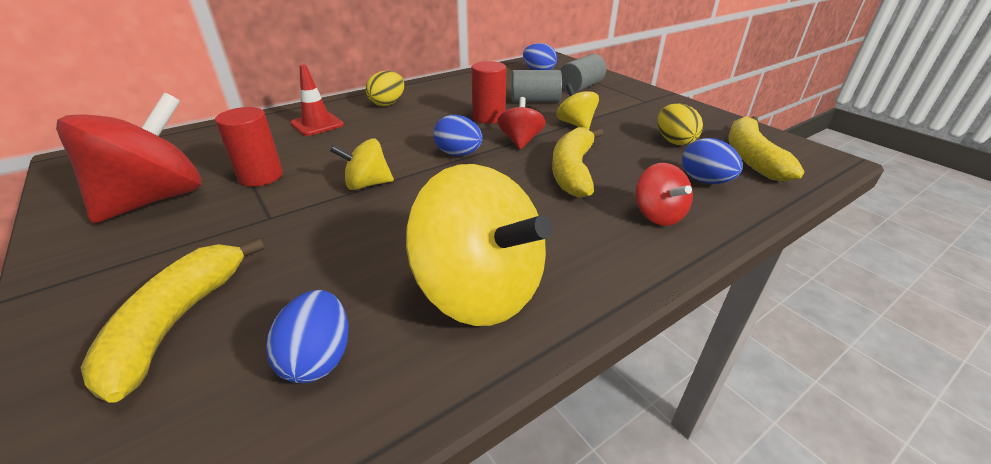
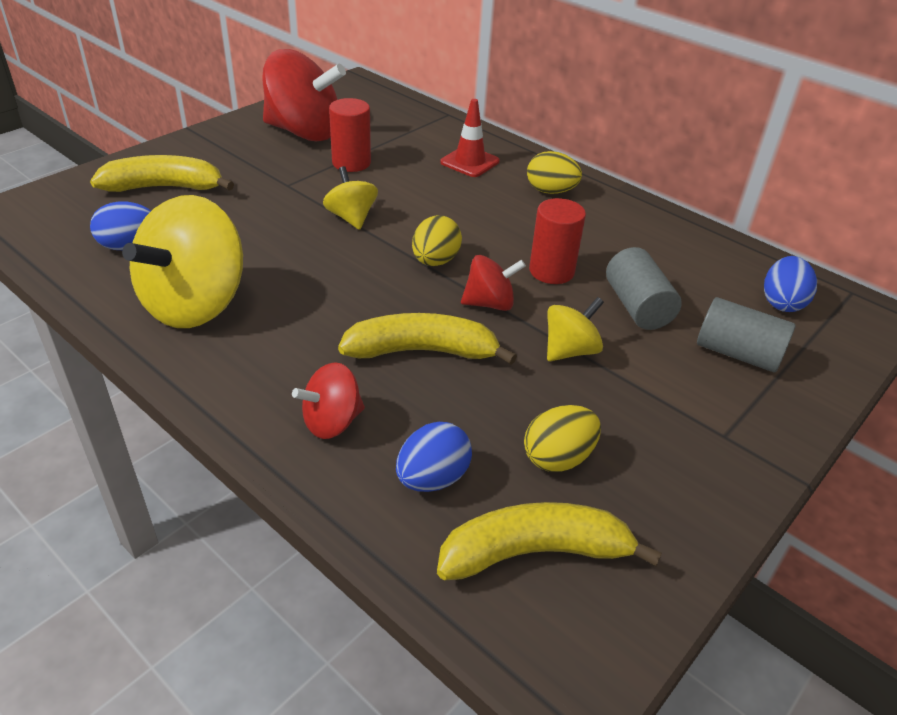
camera: 75 degrees right, 5 degrees up
(458, 154) = (435, 261): blue egg -> yellow egg

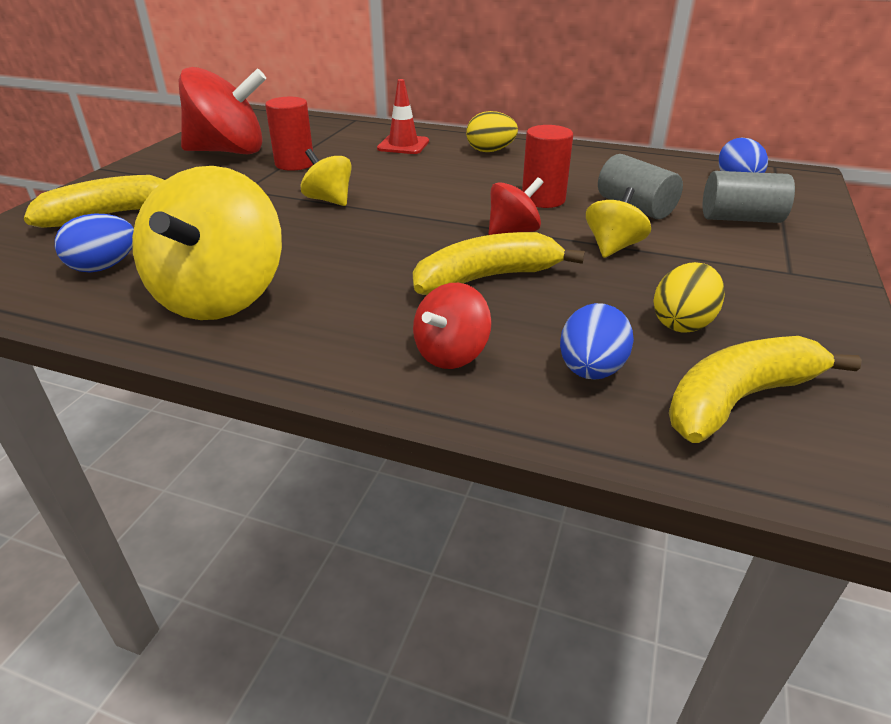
camera: 20 degrees left, 5 degrees down
(435, 261) = (436, 214): yellow egg -> none

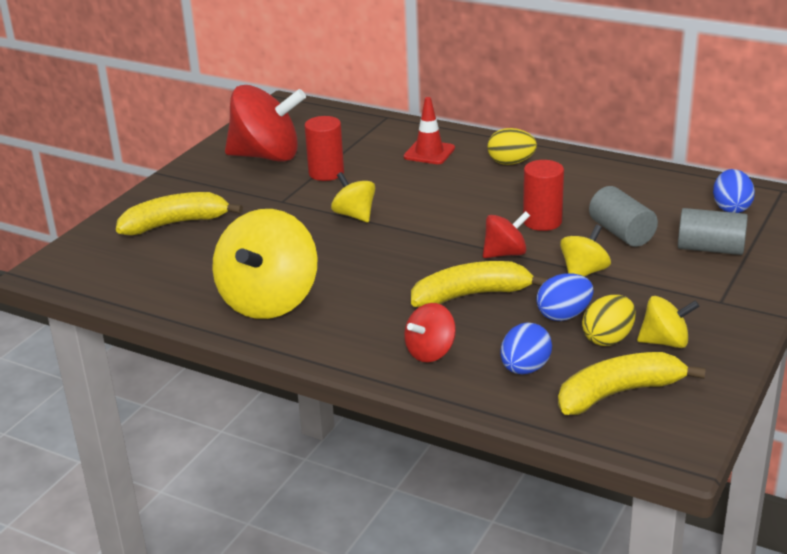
camera: 10 degrees right, 5 degrees down
(104, 267) = (180, 272): blue egg -> blue egg (564, 315)
(757, 323) = (665, 342): none -> yellow spinning top

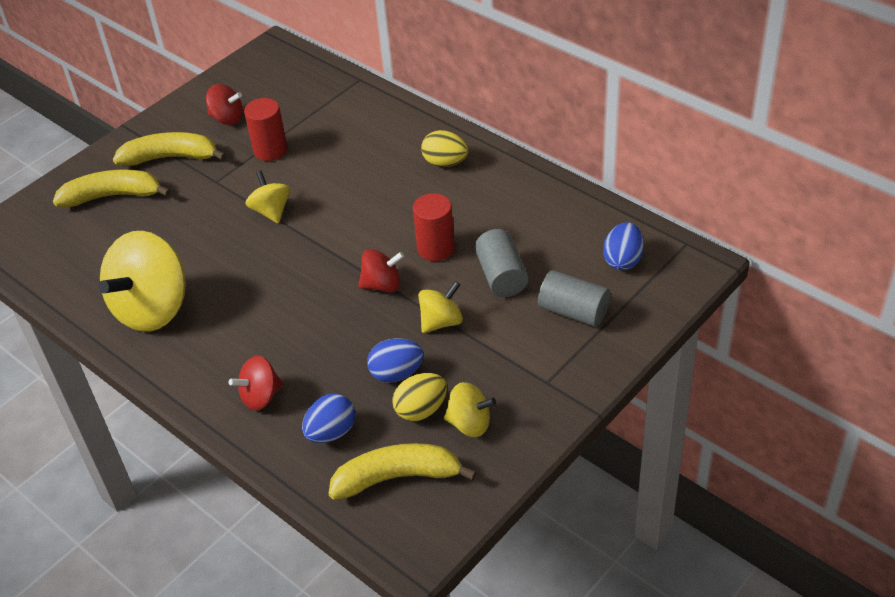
camera: 15 degrees right, 15 degrees up
(267, 156) = (227, 118): red spinning top -> red spinning top, size x0.51
(429, 153) = (376, 137): red traffic cone -> none
(471, 295) = (327, 333): yellow banana -> yellow banana (171, 157)

